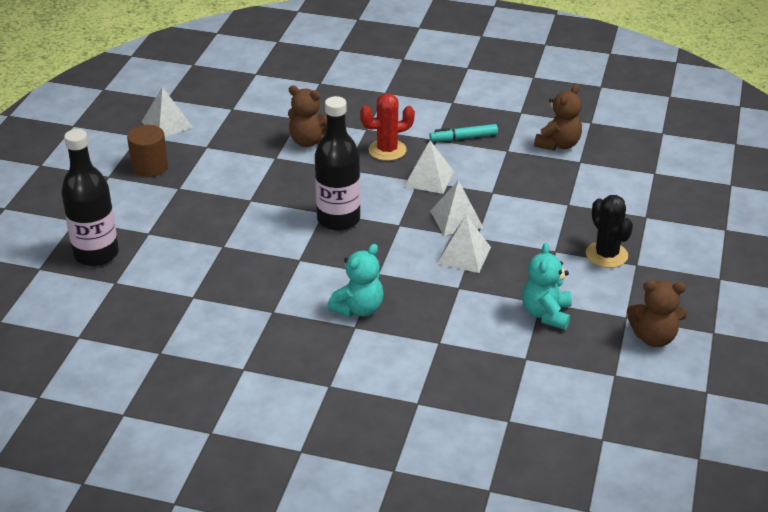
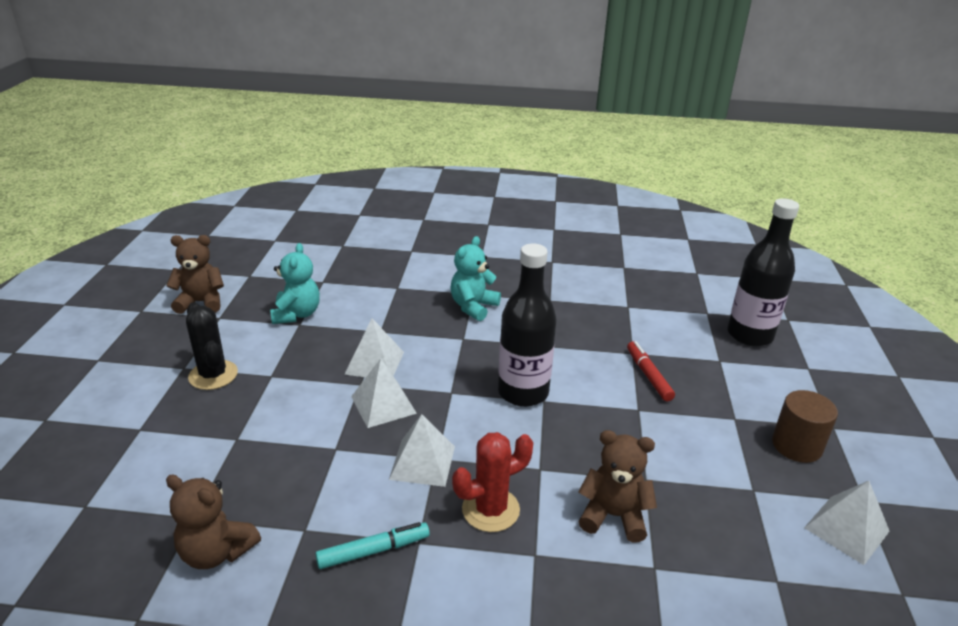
camera: 170 degrees right, 5 degrees down
(223, 225) = (648, 375): none -> red marker
(558, 144) = (216, 552): brown teddy bear -> brown teddy bear turned 90 degrees counterclockwise

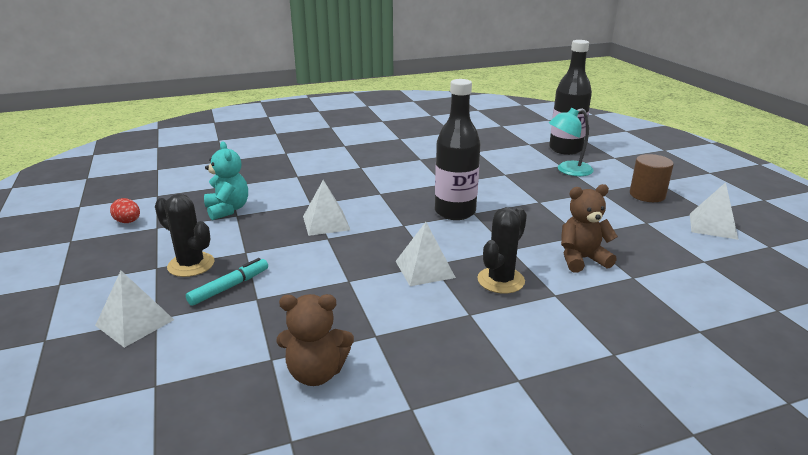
camera: 25 degrees left, 5 degrees down
(201, 302) = (128, 222): brown teddy bear -> red egg
(373, 551) = (442, 329): turquoise marker -> turquoise marker (229, 287)
(383, 404) = (359, 245): white pyramid -> white pyramid (135, 322)
(473, 307) = (369, 174): turquoise teddy bear -> none
(490, 509) = (501, 280): red cactus -> black cactus
(648, 375) = (527, 183): red marker -> none
(721, 371) = (568, 170): none -> turquoise lamp

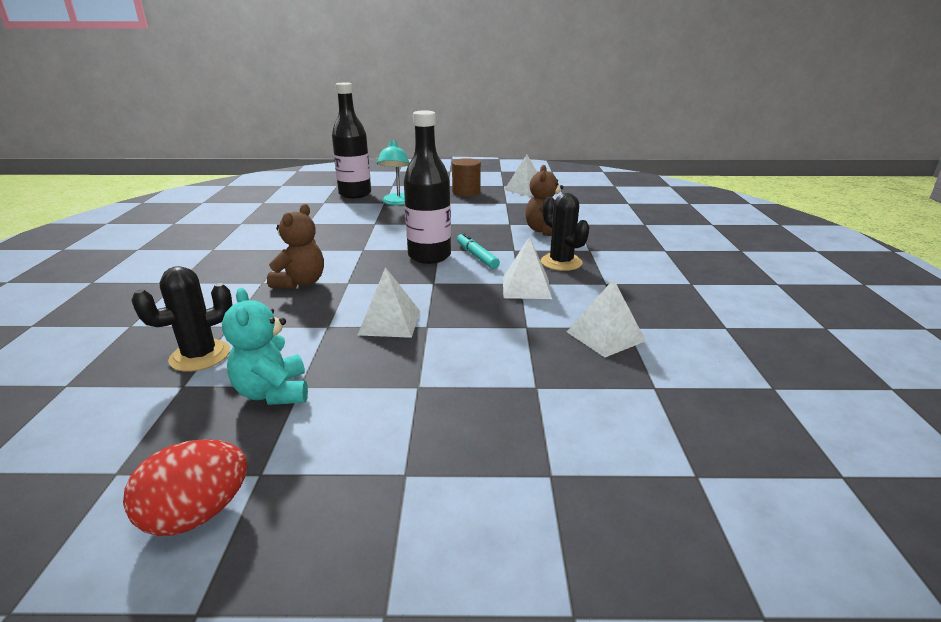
camera: 70 degrees left, 0 degrees up
(128, 222) = (197, 514): red egg -> red egg, size x1.61
(135, 322) = (555, 497): white pyramid -> white pyramid (605, 336)
(191, 265) = (422, 436): black cactus -> black cactus (200, 356)
(228, 209) = (273, 392): turquoise teddy bear -> turquoise teddy bear turned 105 degrees counterclockwise
(229, 287) = (501, 405): turquoise marker -> turquoise marker (476, 256)
(316, 373) = (680, 364): brown teddy bear -> brown teddy bear (301, 283)

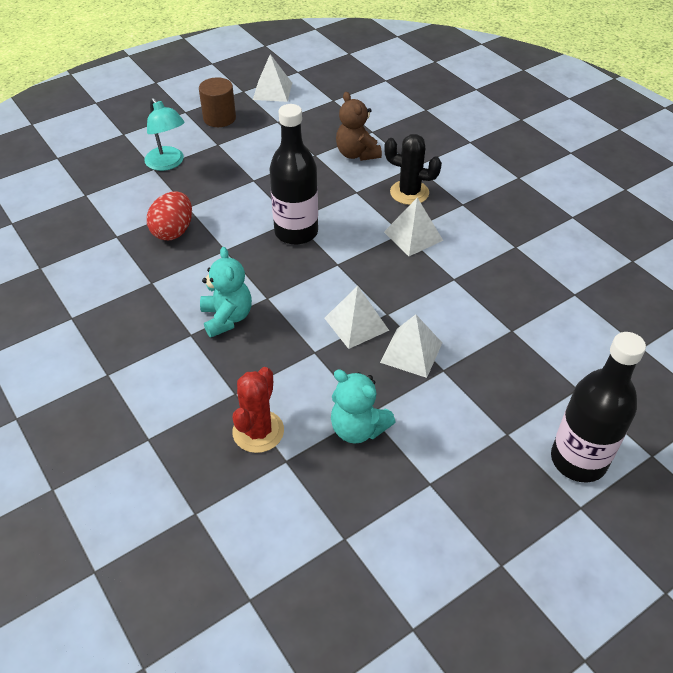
camera: 35 degrees left, 20 degrees up
(197, 514) = (430, 526): red egg -> red egg (173, 231)
(200, 356) = (258, 431): black cactus -> red cactus
(301, 283) = (227, 318): brown teddy bear -> turquoise teddy bear
(355, 194) = (102, 166): black bottle -> black bottle (578, 460)
(476, 256) = (336, 214): turquoise marker -> none
(605, 336) = (511, 262): white pyramid -> white pyramid (411, 352)

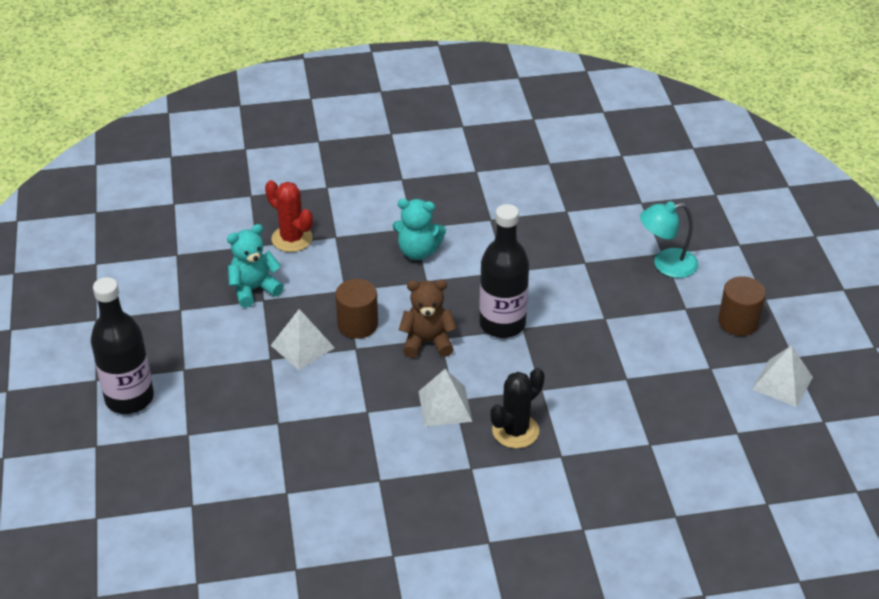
camera: 115 degrees right, 5 degrees down
(173, 231) = (552, 245): red egg -> none
(356, 324) = (357, 324): white pyramid -> brown cylinder
(357, 154) = (610, 413): brown teddy bear -> brown teddy bear (427, 342)

